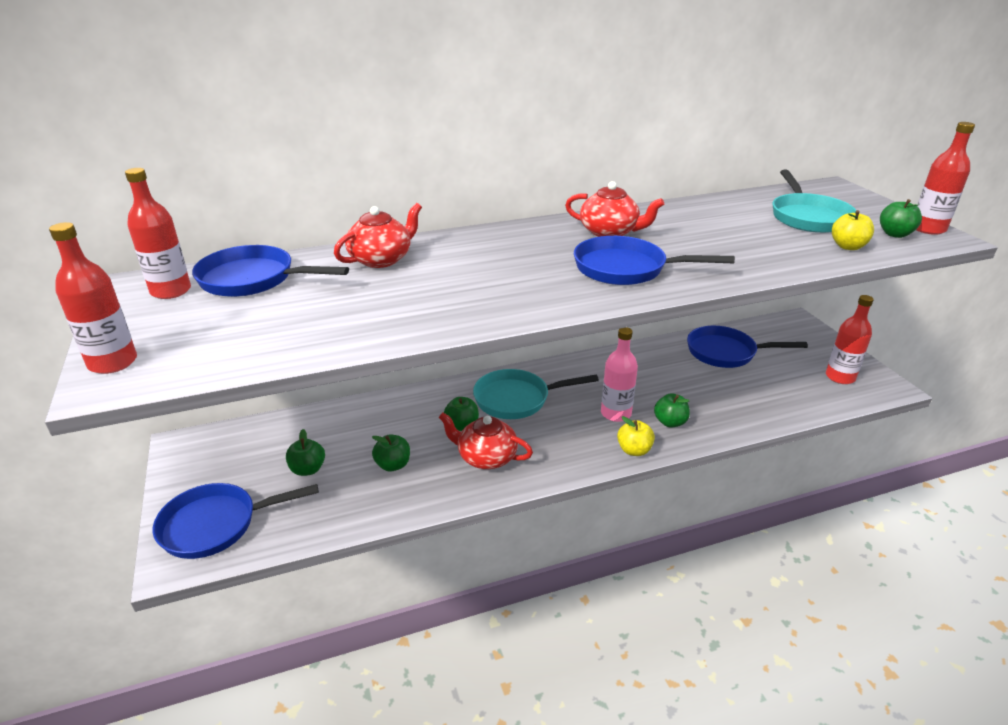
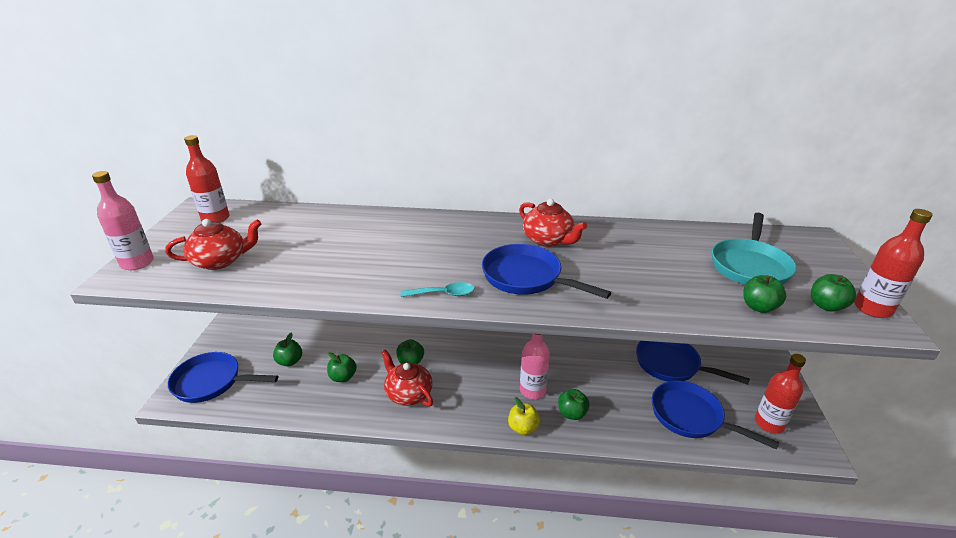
camera: 25 degrees right, 0 degrees up
(113, 362) = (137, 263): red bottle -> pink bottle
(253, 279) = (267, 221): blue pan -> blue pan (691, 417)
(381, 259) = (359, 225): red teapot -> red teapot (220, 261)
(517, 399) = (465, 353): turquoise pan -> none
(558, 302) = (443, 294): none -> turquoise spoon
(848, 246) = (758, 307): yellow apple -> green apple

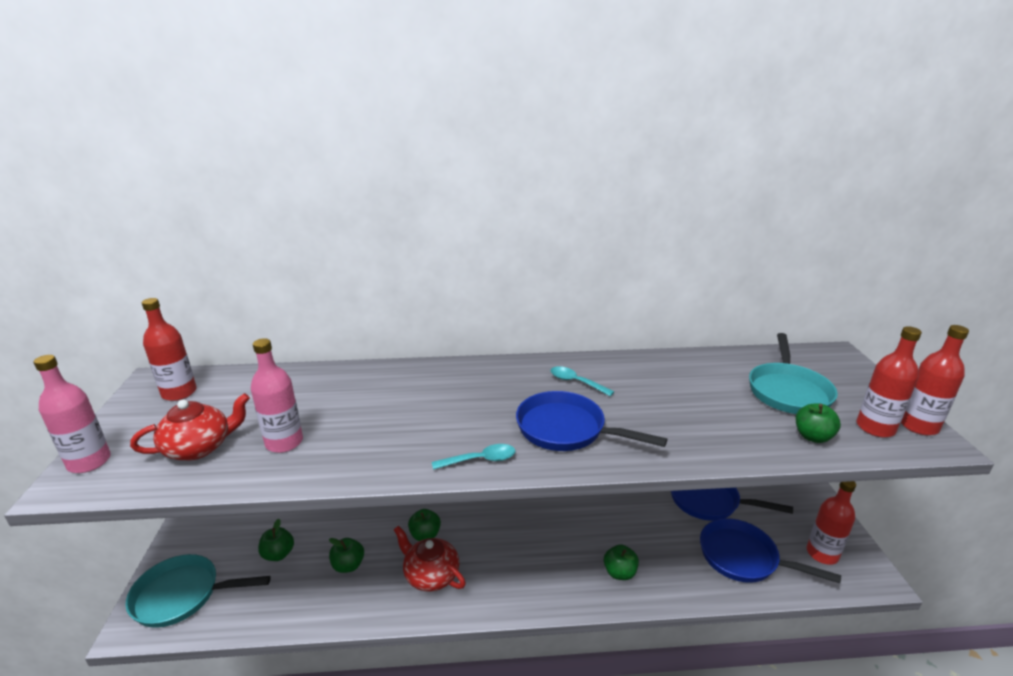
camera: 10 degrees left, 5 degrees down
(212, 382) = (183, 595): blue pan -> turquoise pan
(523, 428) = (570, 598): yellow apple -> none
(532, 390) = (570, 551): pink bottle -> pink bottle (284, 442)
(548, 240) = (576, 382): red teapot -> turquoise spoon
(826, 306) = (875, 428): green apple -> red bottle

